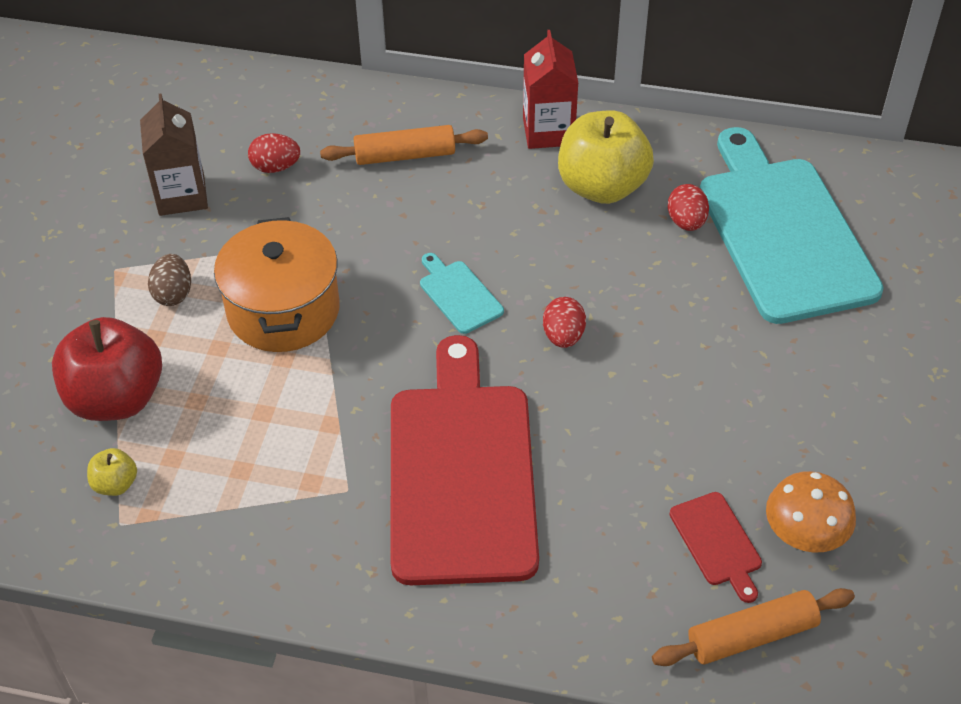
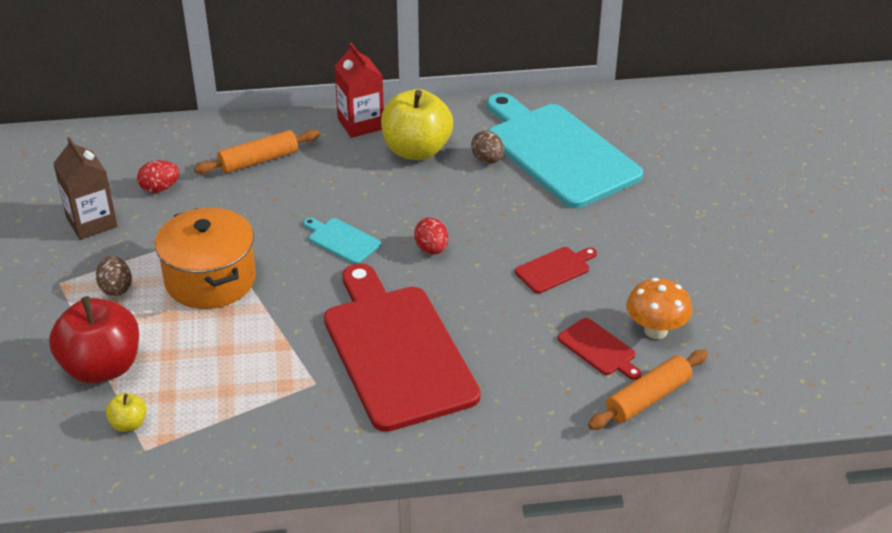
camera: 20 degrees left, 10 degrees down
(686, 222) = (487, 160): red egg -> brown egg
(708, 407) = (555, 269): none -> red cutting board

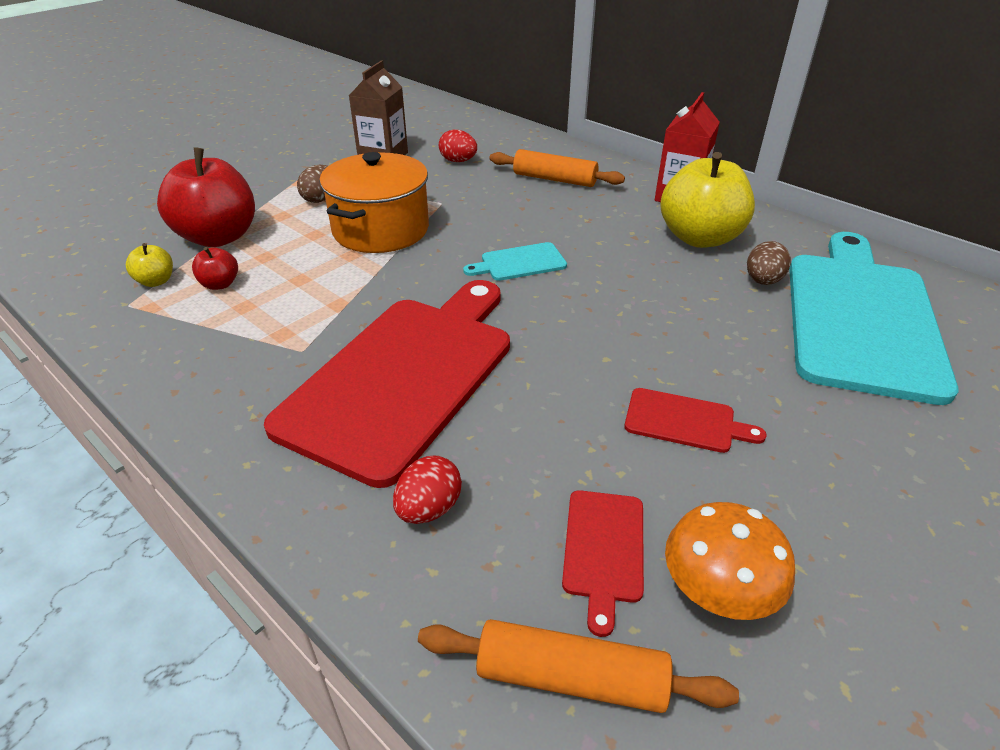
camera: 50 degrees right, 0 degrees up
(179, 391) = (220, 284): none -> red apple
(342, 240) = (519, 263): turquoise cutting board -> turquoise cutting board turned 105 degrees counterclockwise
(431, 249) = (583, 317): red egg -> red egg (429, 509)

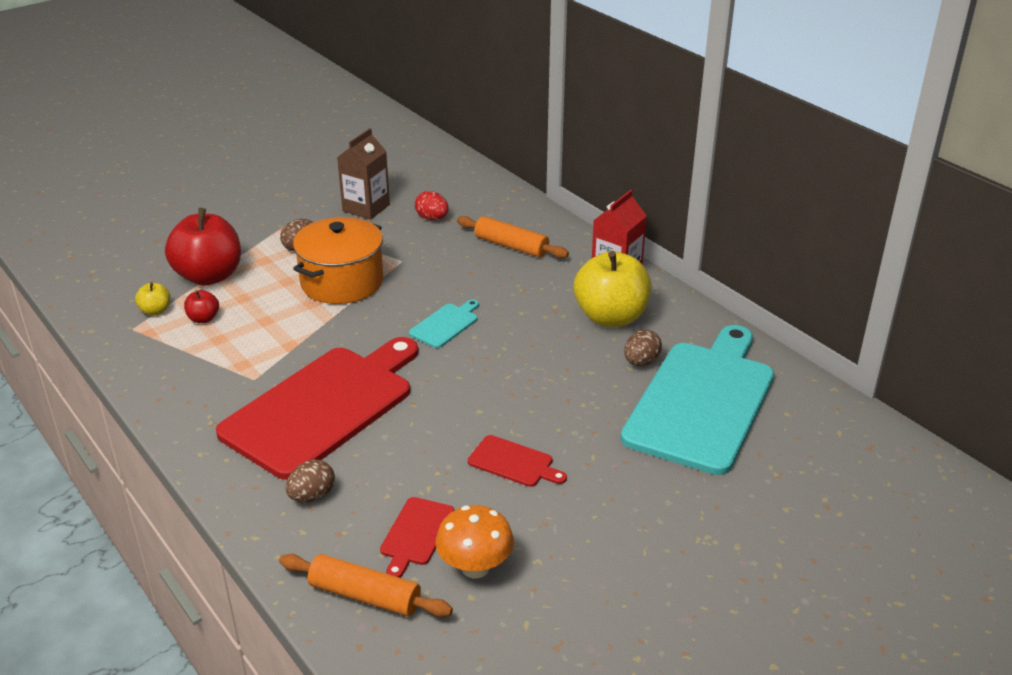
camera: 10 degrees right, 5 degrees down
(429, 509) = (312, 496): red egg -> brown egg
(519, 263) = (446, 324): turquoise cutting board -> turquoise cutting board turned 135 degrees clockwise

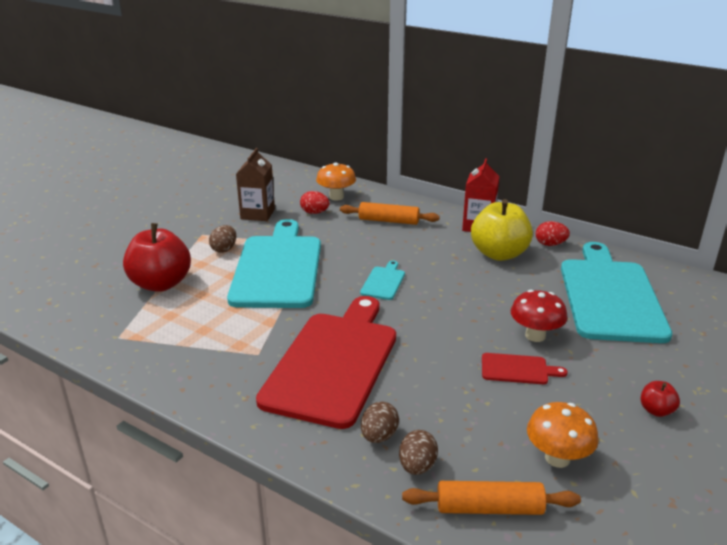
camera: 20 degrees left, 5 degrees down
(155, 311) = (130, 319): yellow apple -> none
(203, 318) = (179, 316): red apple -> red apple (656, 410)
(342, 282) = (278, 268): orange pot -> turquoise cutting board
(416, 534) = (489, 444): red cutting board -> none
(472, 201) = (336, 197): none -> orange mushroom
(567, 429) = (535, 336): none -> red mushroom
(641, 362) = (545, 279): brown egg -> brown egg (417, 466)
(687, 317) = (550, 244): none -> red egg

